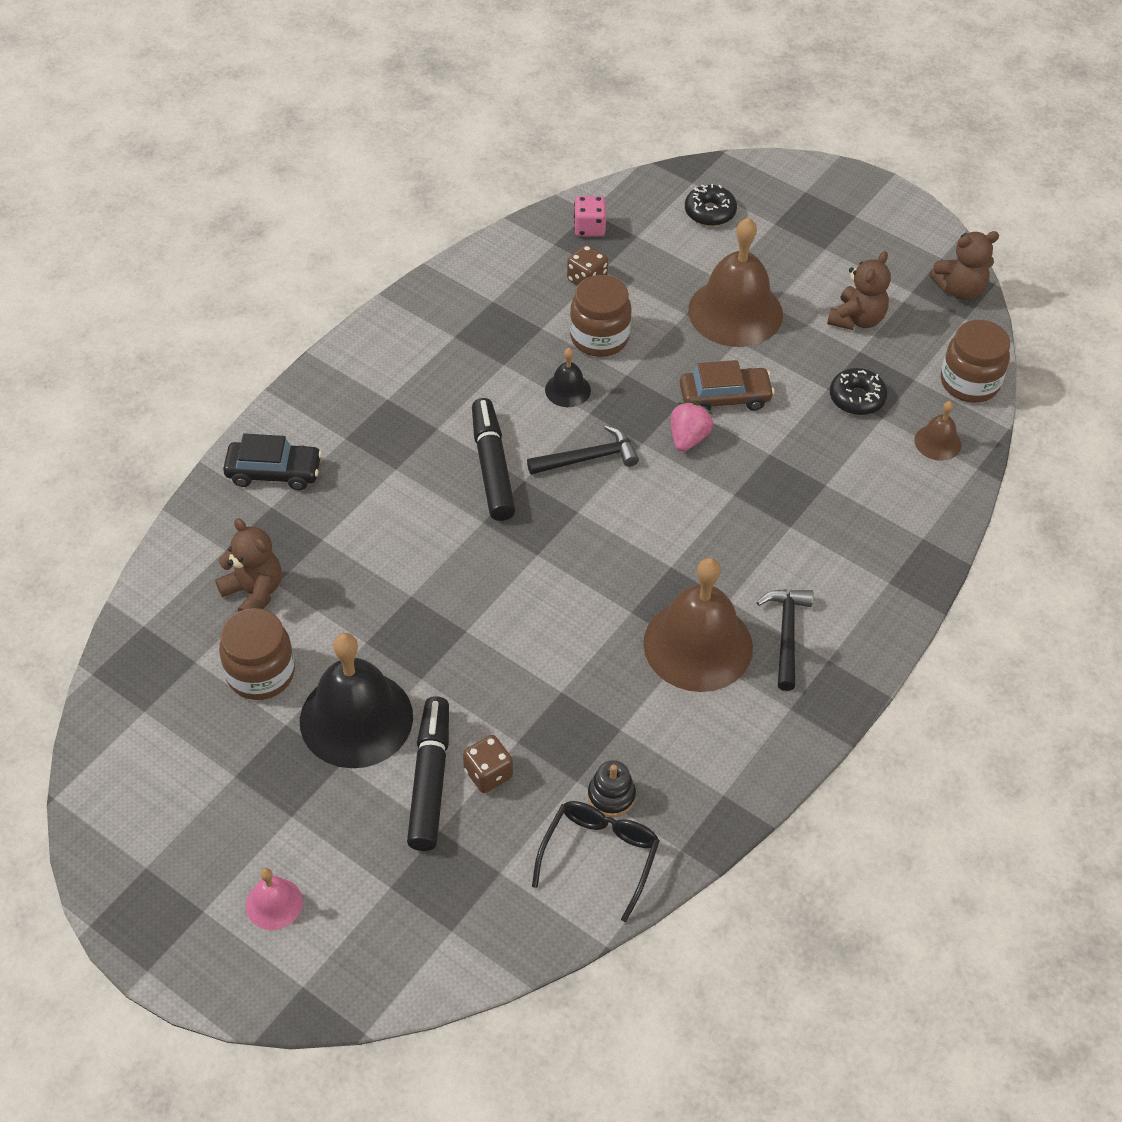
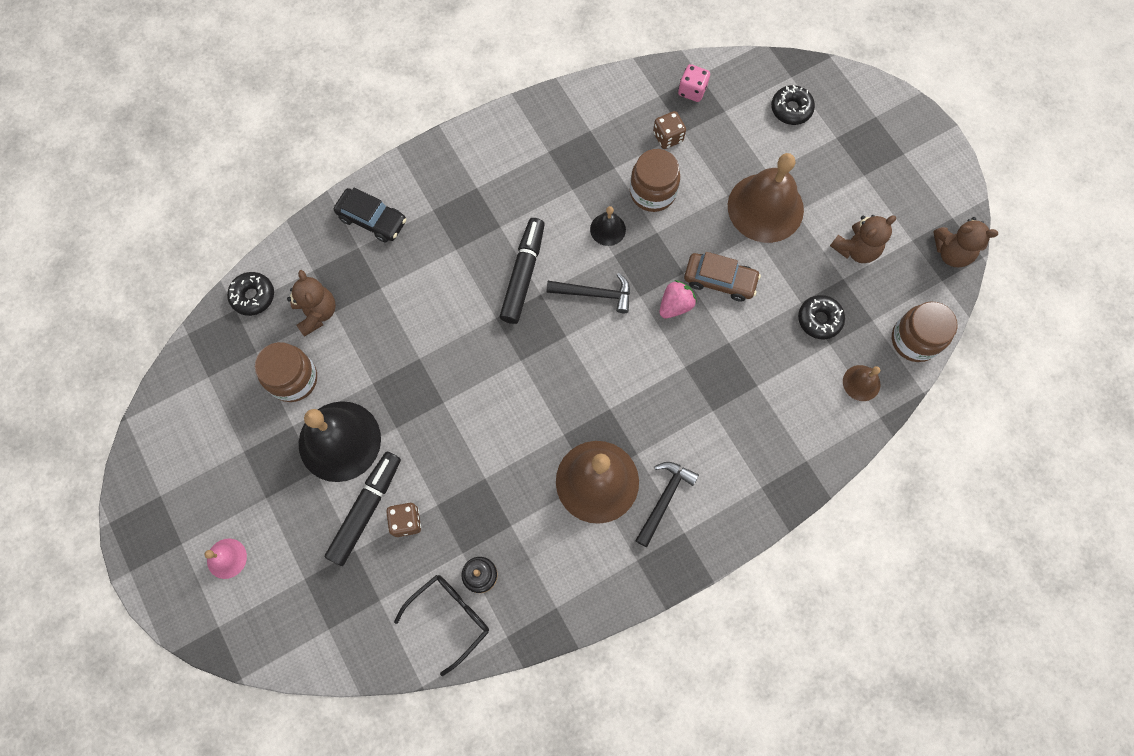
camera: 25 degrees right, 20 degrees up
(160, 603) = (253, 296): none -> black donut

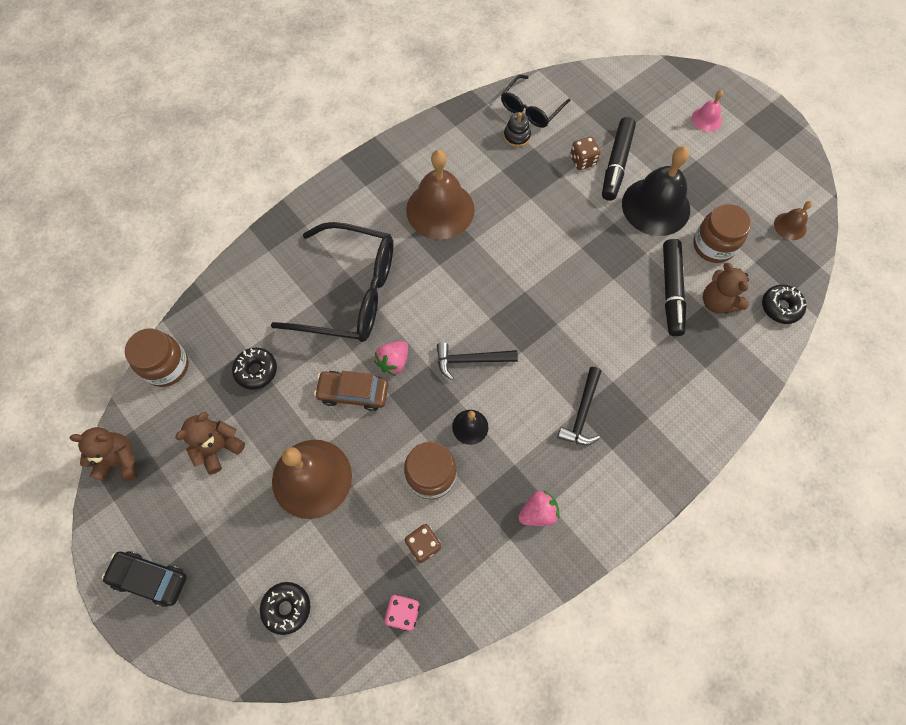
camera: 170 degrees right, 5 degrees down
(372, 219) = (703, 397): black car -> black car (150, 579)
(523, 274) = (542, 367): black marker -> black marker (671, 291)
(560, 146) = (538, 512): none -> pink strawberry
(664, 499) = (384, 205): black hammer -> black hammer (582, 413)
(714, 391) = (350, 293): none -> black glasses
(861, 383) = (218, 320): brown bell -> brown bell (790, 226)

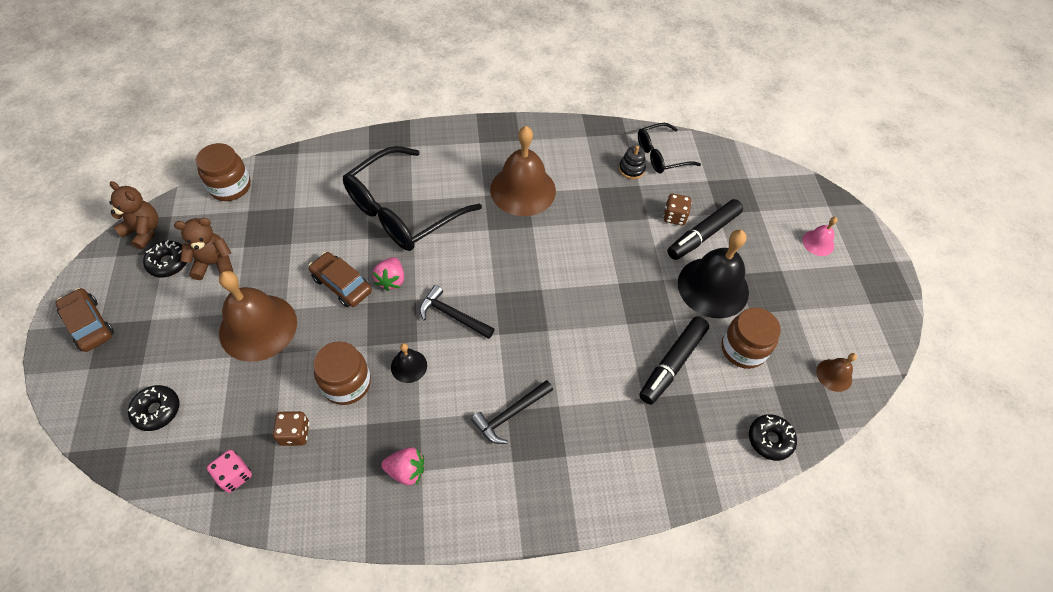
camera: 30 degrees right, 10 degrees down
(150, 579) = (89, 324): black car -> brown car
(256, 371) = (287, 226): black donut -> black donut (168, 263)
(350, 293) = (402, 211): black glasses -> black glasses turned 90 degrees clockwise
(393, 362) = (391, 280): pink strawberry -> pink strawberry turned 60 degrees counterclockwise
(718, 302) = (710, 398): brown teddy bear -> none

